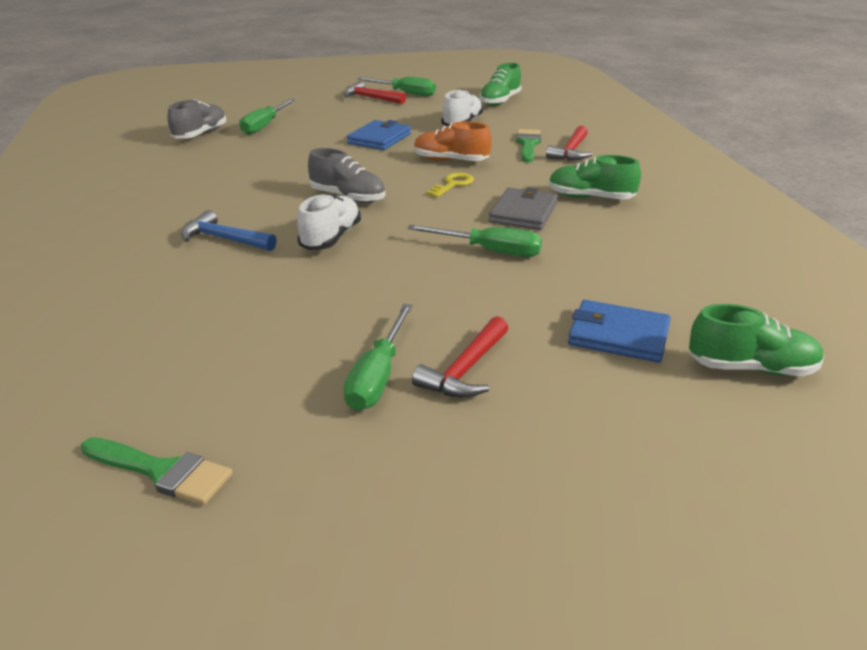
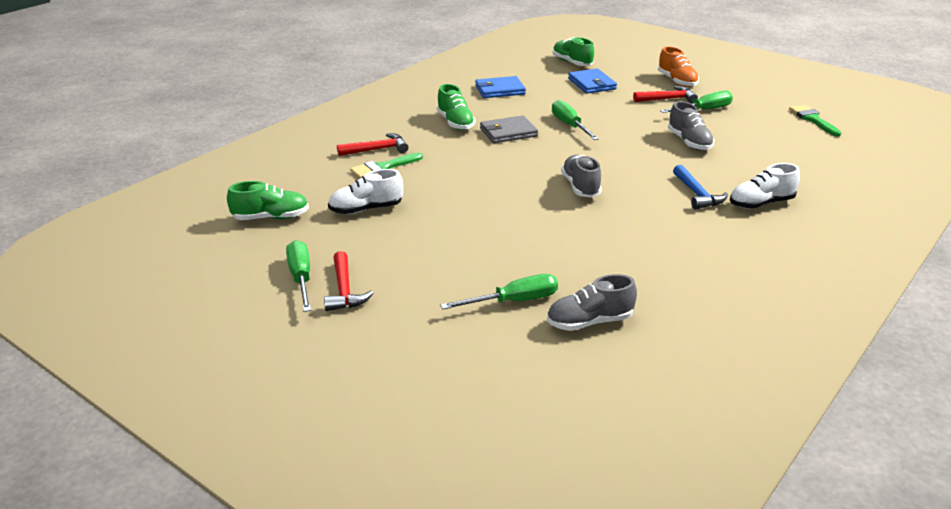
camera: 130 degrees left, 0 degrees up
(317, 300) = (689, 142): none -> grey shoe
(331, 238) = (635, 167): white shoe -> white shoe (761, 203)
(379, 138) = (458, 228): blue wallet -> blue wallet (499, 90)
(450, 161) = (461, 181): orange shoe -> orange shoe (677, 81)
(453, 184) = (502, 164): yellow key -> none

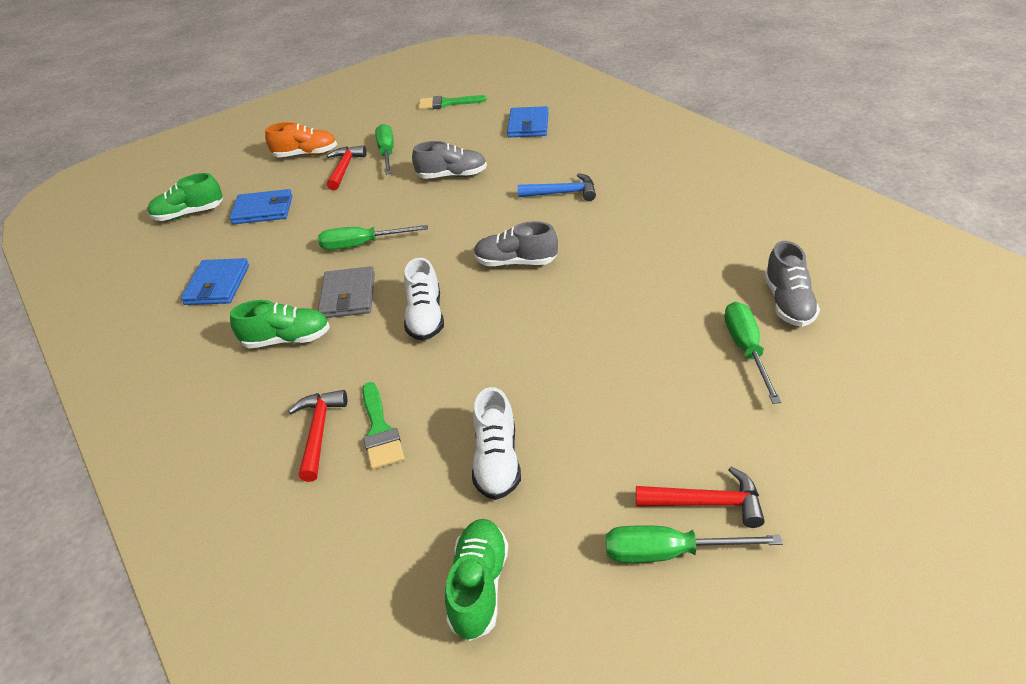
camera: 70 degrees left, 10 degrees up
(761, 203) = (593, 163): white shoe -> white shoe (425, 317)
(807, 163) = (528, 125): none -> blue wallet

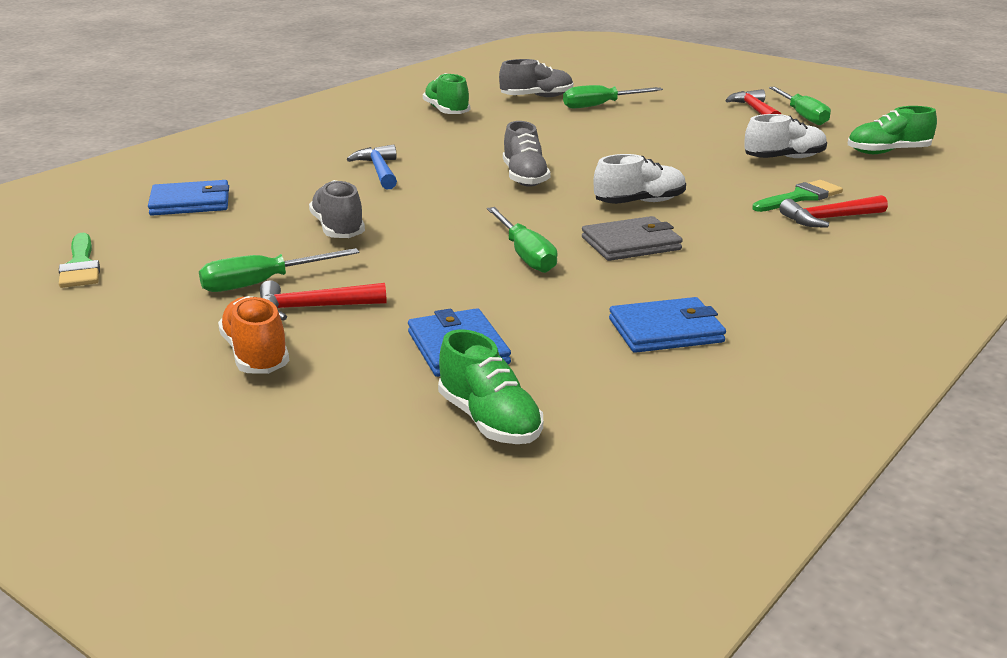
camera: 110 degrees left, 15 degrees down
(287, 339) = (728, 259): green shoe -> green shoe (446, 111)

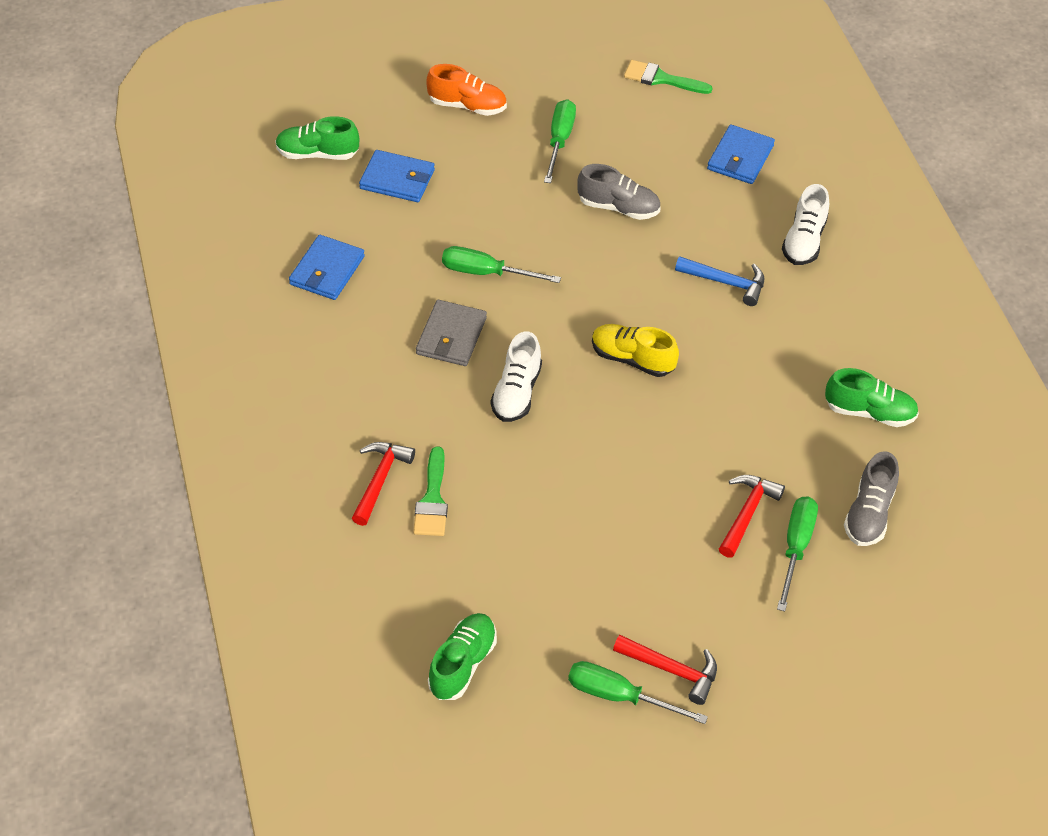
camera: 125 degrees right, 25 degrees up
(313, 308) = (504, 147): red hammer -> red hammer (747, 513)
(525, 177) = (632, 359): grey shoe -> yellow shoe
(784, 158) = (520, 567): white shoe -> white shoe (804, 241)

